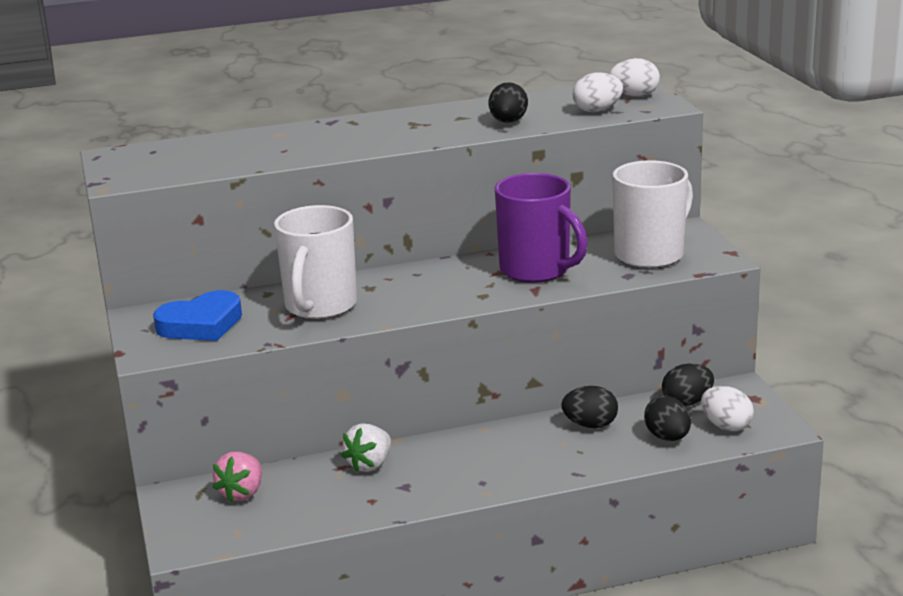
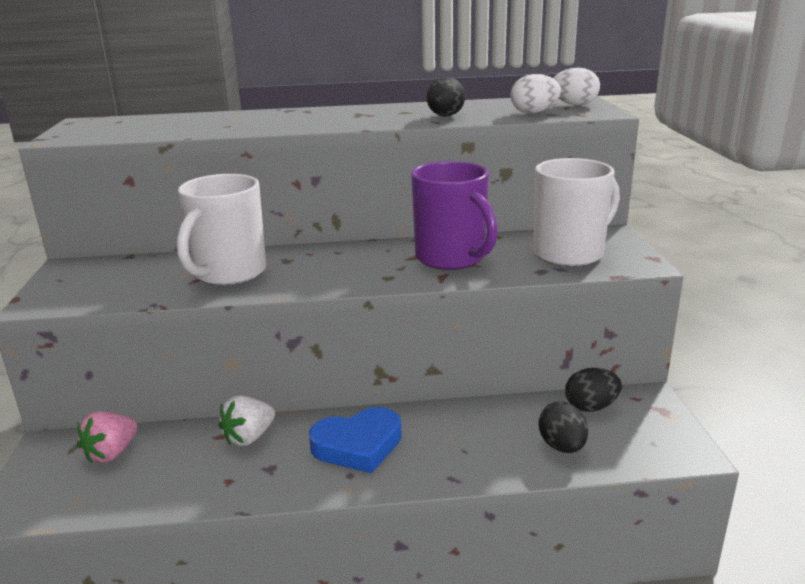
camera: 10 degrees right, 0 degrees up
(201, 324) = (111, 279): blue heart -> blue heart (358, 445)
(590, 425) = (484, 420): black egg -> none
(726, 426) = (628, 441): white egg -> none

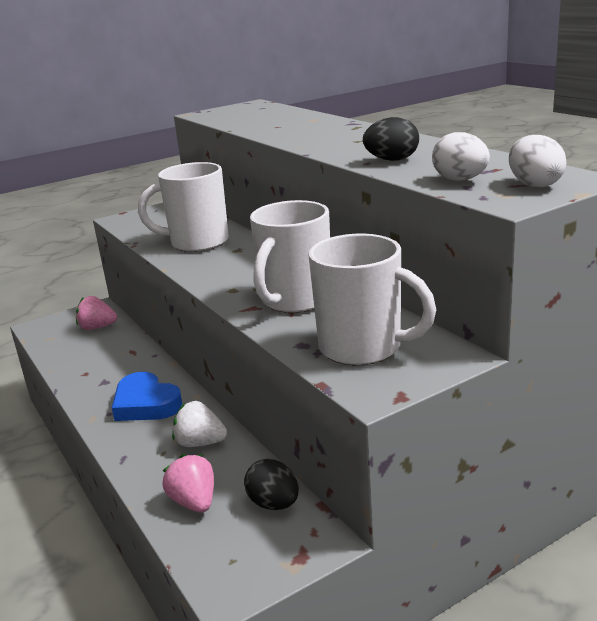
camera: 65 degrees right, 0 degrees up
(249, 437) = (135, 361): white strawberry -> white strawberry (200, 443)
(451, 258) = (295, 300): purple mug -> white mug
(562, 446) = (194, 502): black egg -> pink strawberry

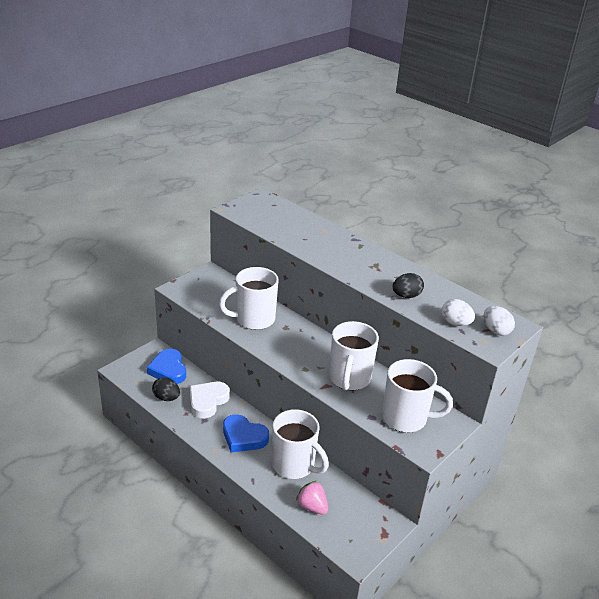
camera: 20 degrees left, 10 degrees up
(97, 327) = (168, 370): pink strawberry -> blue heart
(124, 361) = (207, 401): none -> white heart
(200, 443) = (294, 465): white strawberry -> white mug
(274, 504) = (356, 503): black egg -> black egg (166, 398)

